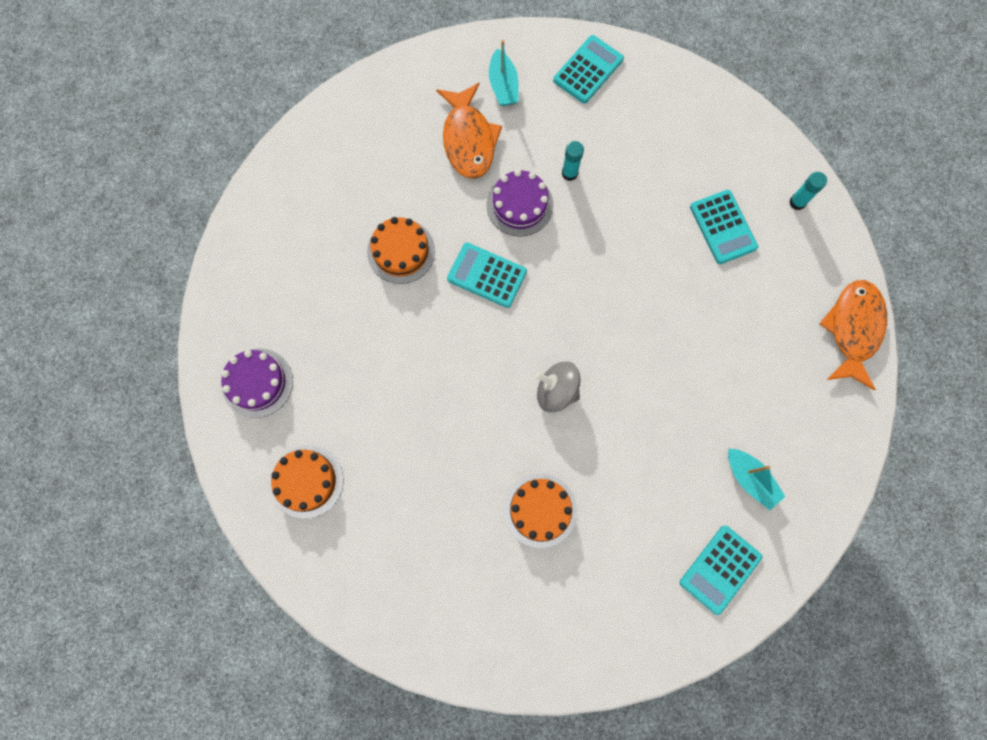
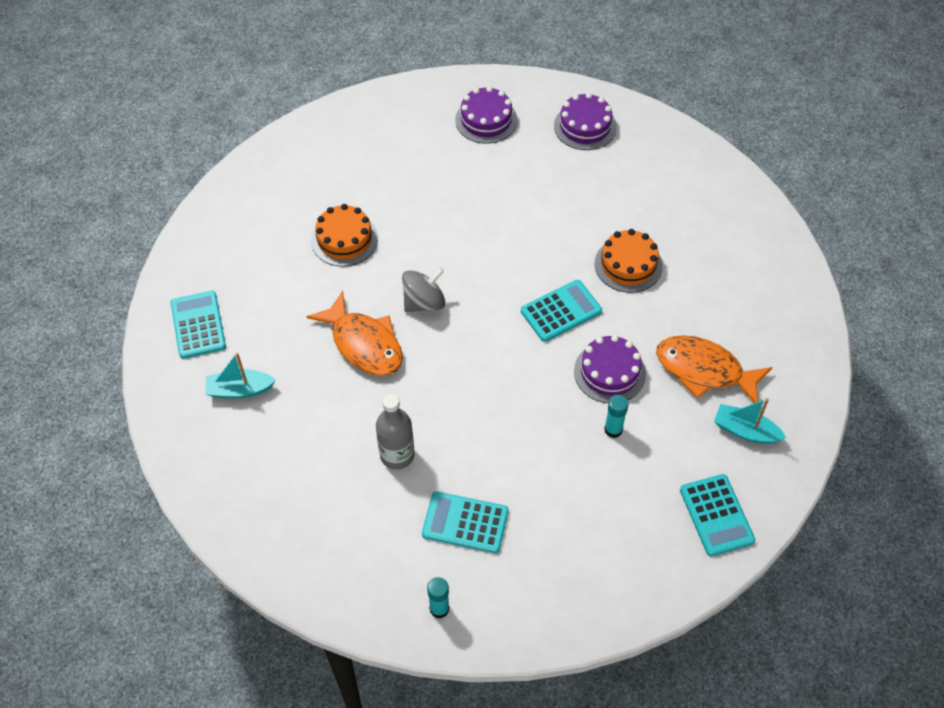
camera: 125 degrees right, 20 degrees down
(307, 481) = (486, 120): orange cake -> purple cake
(709, 312) = (397, 455): none -> grey bottle
(853, 330) = (284, 563): orange fish -> orange fish (364, 344)

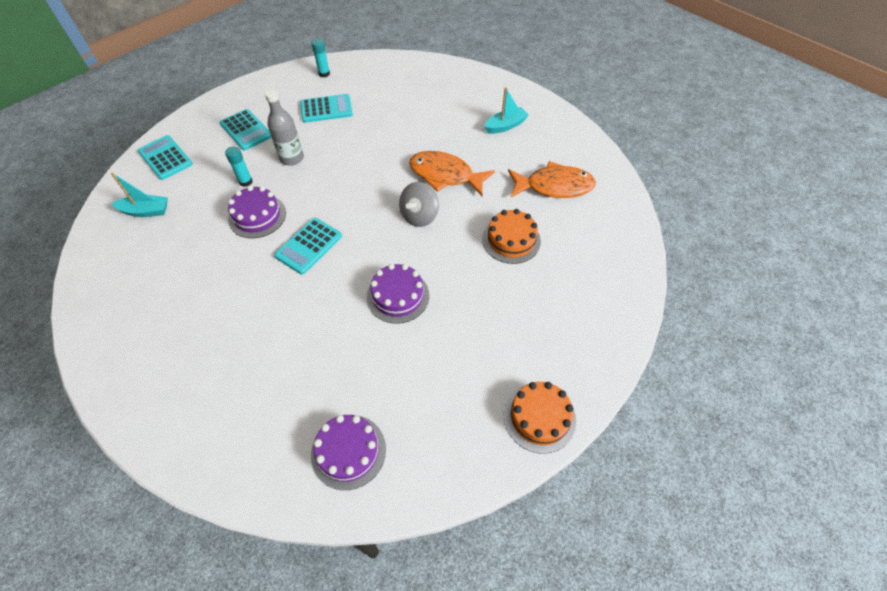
camera: 155 degrees right, 0 degrees up
(198, 325) = (564, 149): turquoise calculator -> turquoise calculator (246, 130)
(397, 455) = (385, 125): grey bottle -> grey bottle (292, 158)
(486, 120) = (459, 413): purple cake -> purple cake (398, 296)
(628, 265) = (261, 305): orange cake -> orange cake (539, 417)
(704, 370) = (181, 241): orange fish -> orange fish (554, 186)

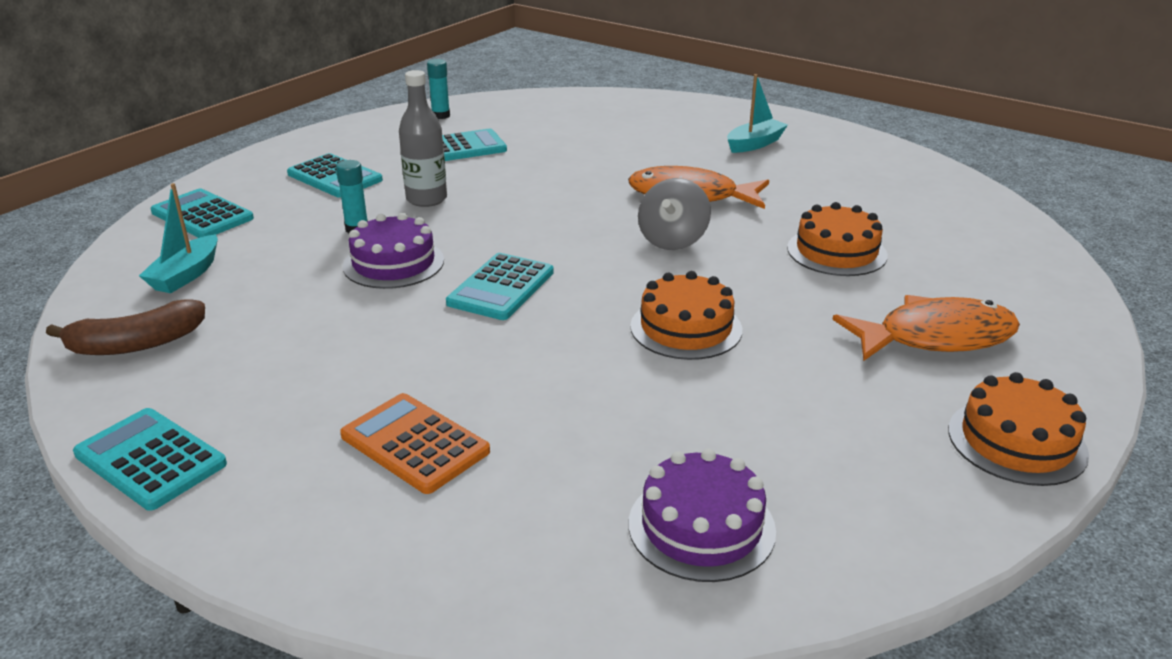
camera: 10 degrees left, 25 degrees down
(99, 357) = (150, 459): none -> turquoise calculator
(110, 266) = (136, 344): none -> brown banana
(146, 211) = (186, 275): turquoise boat -> turquoise boat turned 120 degrees clockwise
(227, 366) = (415, 444): none -> orange calculator
(398, 296) = (686, 328): purple cake -> orange cake
(554, 186) = (867, 194): orange fish -> orange fish (935, 337)

